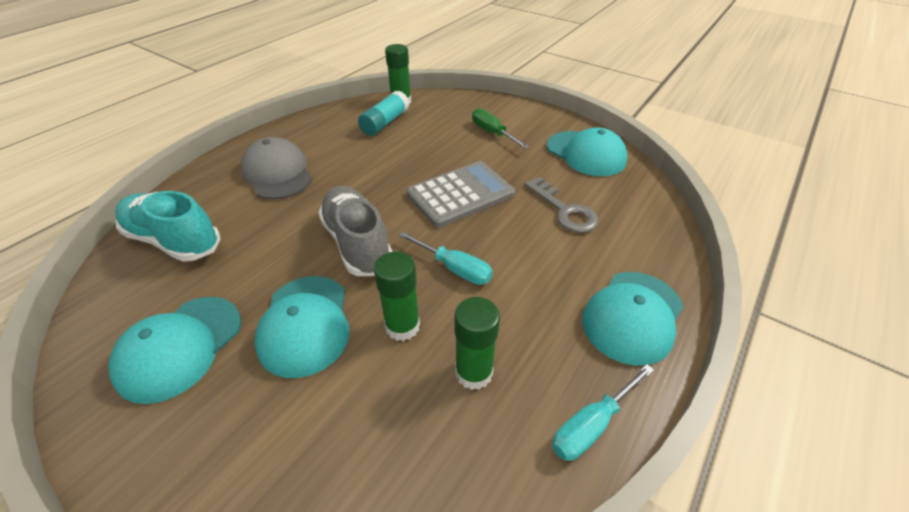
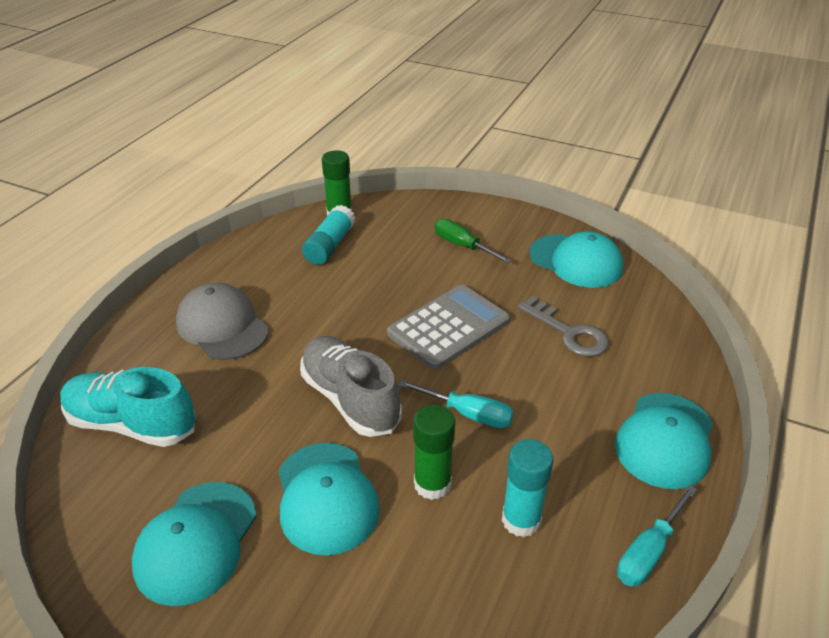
camera: 10 degrees left, 5 degrees down
(473, 372) = (521, 520): green glue stick -> turquoise glue stick

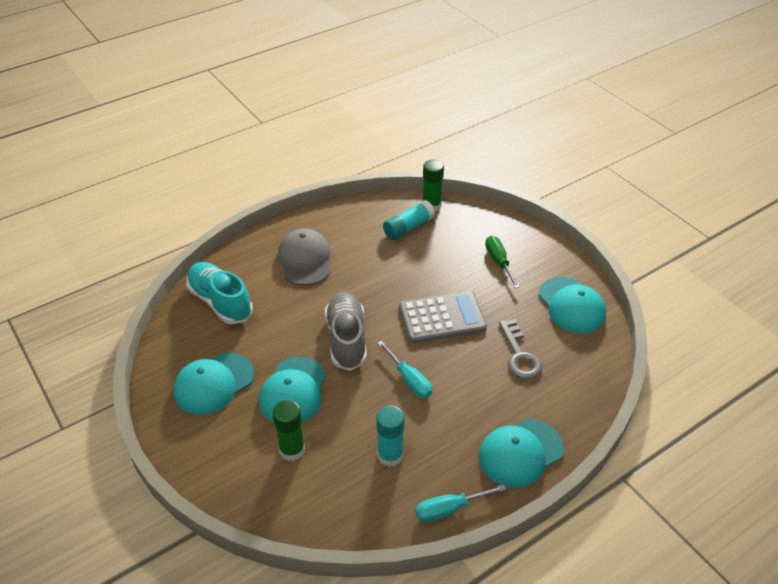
camera: 30 degrees right, 5 degrees up
(432, 484) = (356, 411): green glue stick -> green glue stick (292, 450)

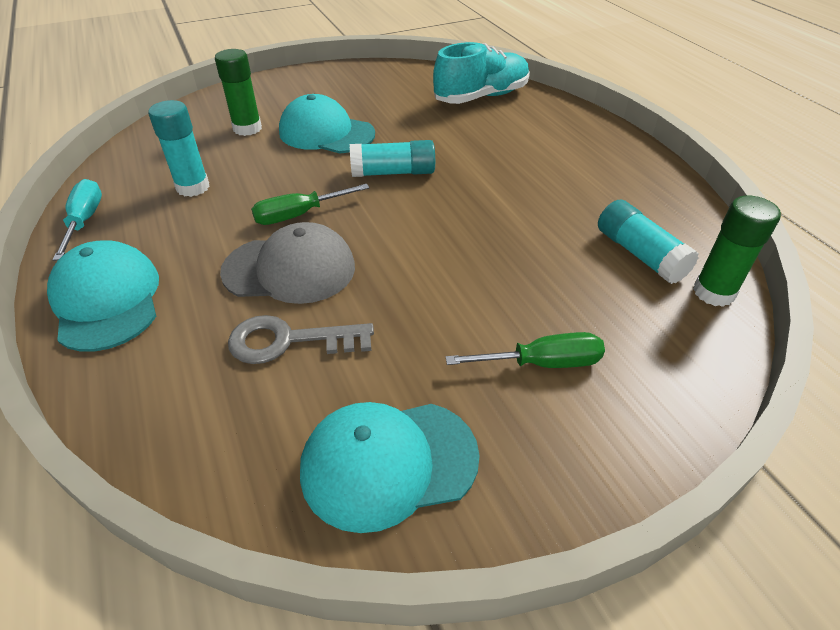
camera: 100 degrees right, 0 degrees up
(213, 383) = (361, 92): turquoise cap -> none
(305, 260) = (553, 152): grey cap -> grey cap (290, 269)
(346, 339) = (393, 172): grey shoe -> turquoise glue stick
(409, 379) = (299, 215): turquoise screwdriver -> green screwdriver
(442, 318) = (407, 262): grey calculator -> none

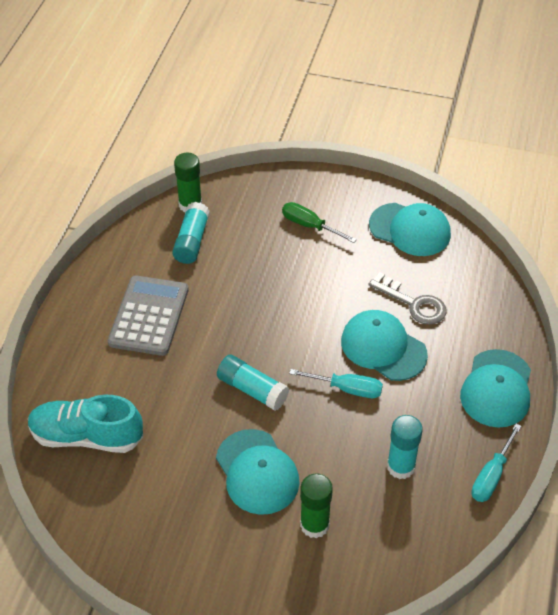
camera: 140 degrees left, 5 degrees up
(290, 269) = (383, 347): grey cap -> turquoise cap
(299, 215) = (346, 389): green screwdriver -> turquoise screwdriver
(562, 174) = (149, 316): none -> grey calculator

